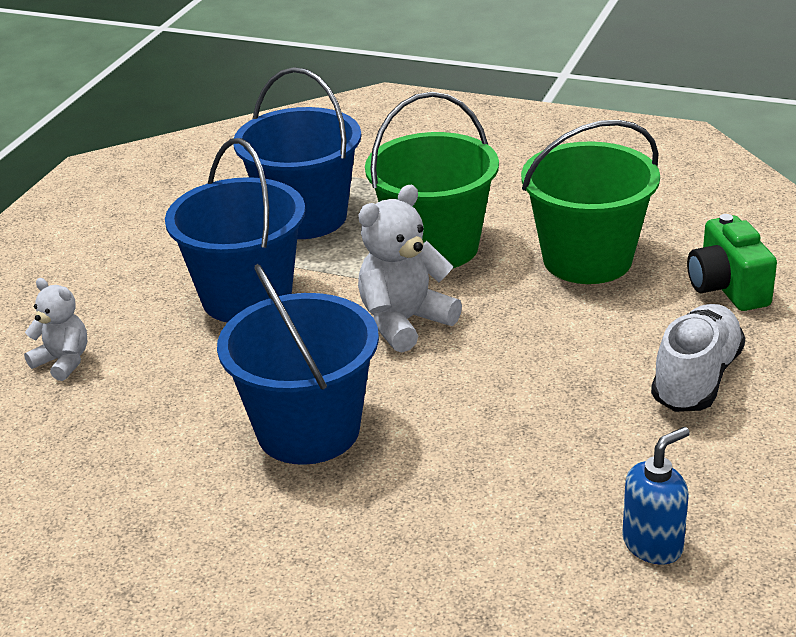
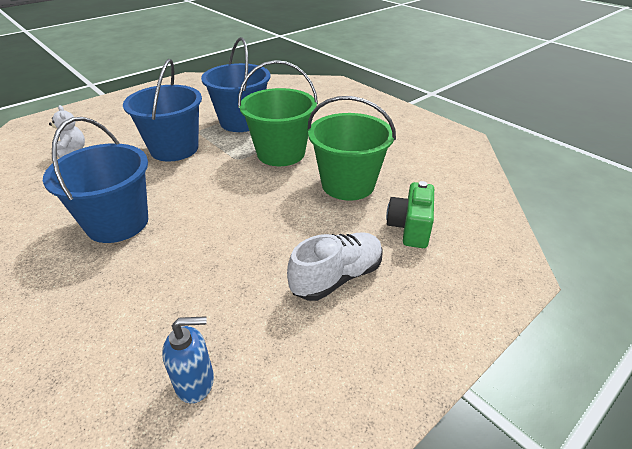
camera: 25 degrees right, 5 degrees up
(404, 322) = (224, 185): white teddy bear -> none

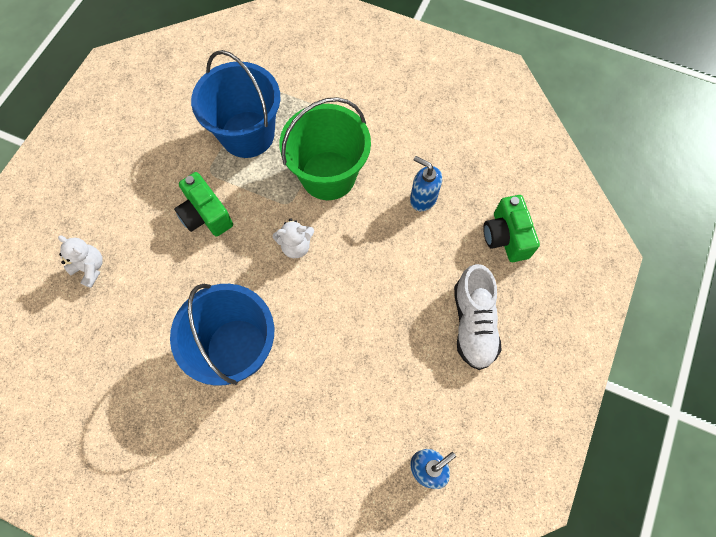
camera: 25 degrees left, 30 degrees up
(174, 149) = (206, 215): blue bucket -> green camera
(222, 181) = (296, 246): none -> white teddy bear
(337, 277) = (473, 323): white shoe -> white shoe turned 150 degrees clockwise
(348, 184) = (423, 198): green bucket -> blue soap dispenser

